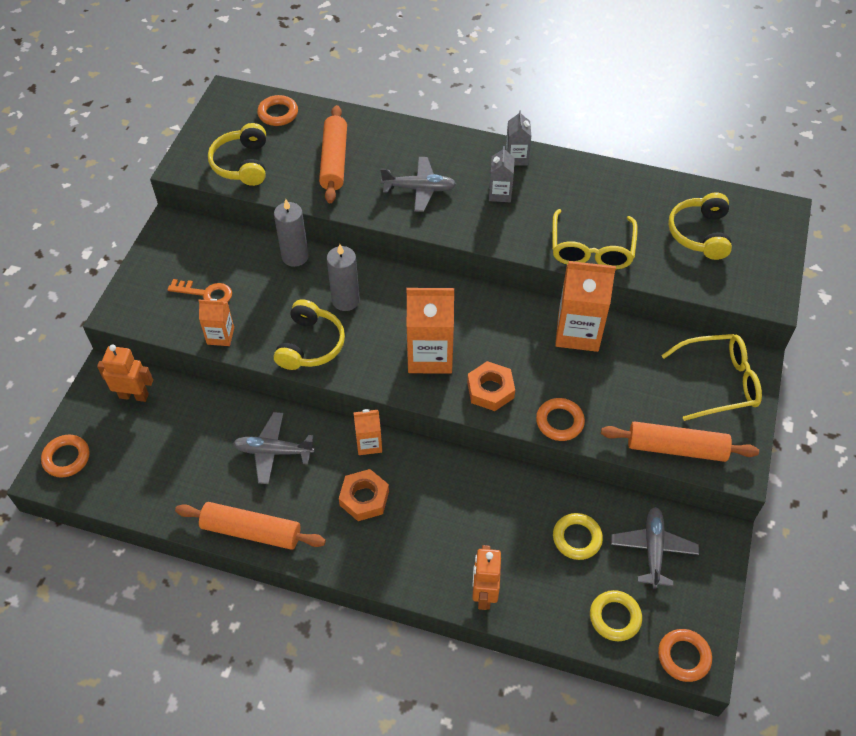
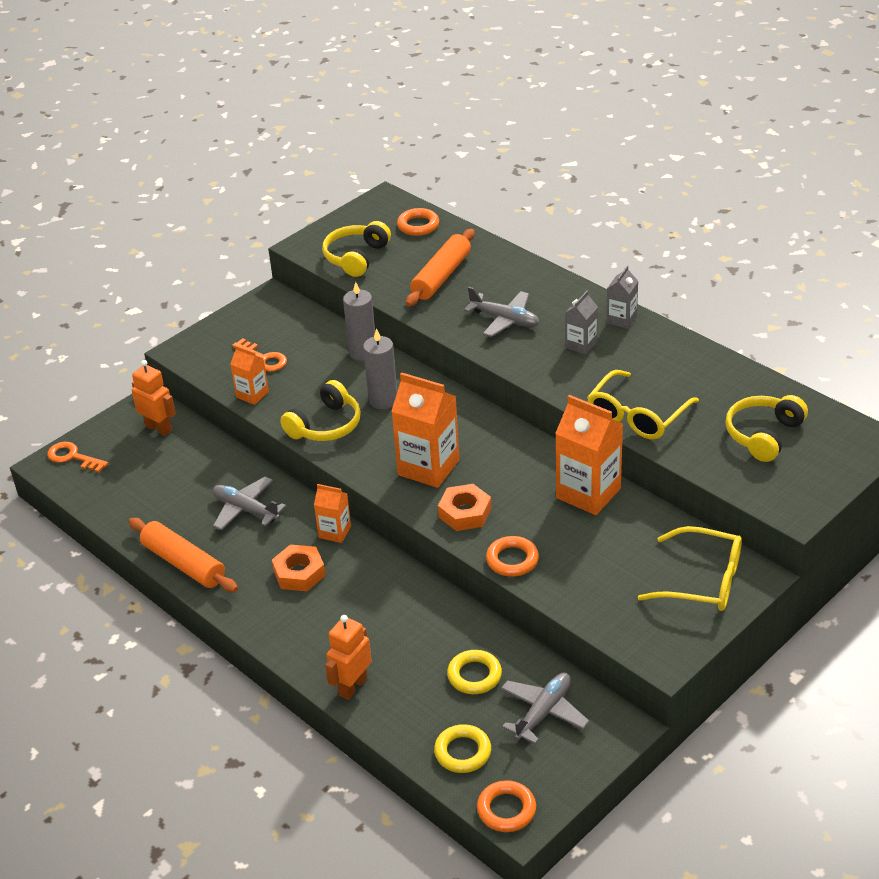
camera: 30 degrees right, 15 degrees down
(66, 458) = (72, 457): orange ring -> orange key
(676, 448) = (613, 620): orange rolling pin -> none

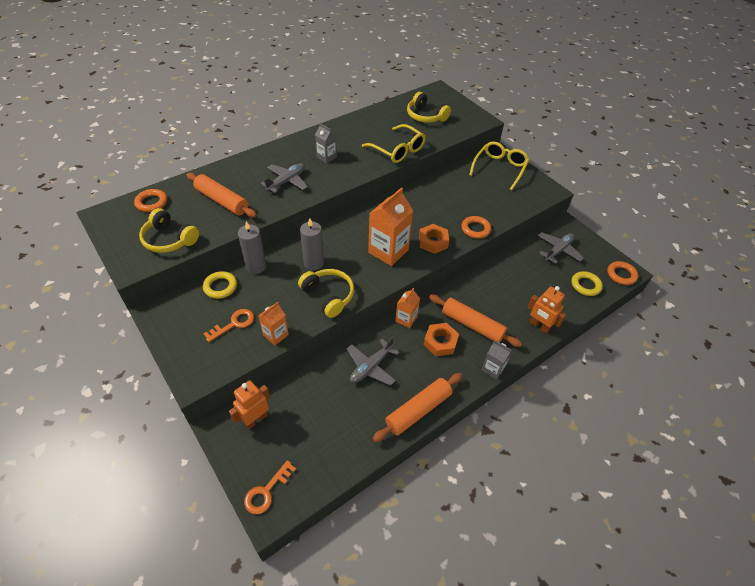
camera: 85 degrees left, 10 degrees up
(338, 605) = (472, 325): none -> orange rolling pin
(474, 675) = (532, 272): yellow ring -> yellow ring (220, 287)
(543, 712) = (558, 250): grey plane -> grey plane turned 90 degrees clockwise
(588, 493) = (428, 192): orange carton -> none
(621, 319) = (310, 139): grey carton -> grey carton (493, 369)

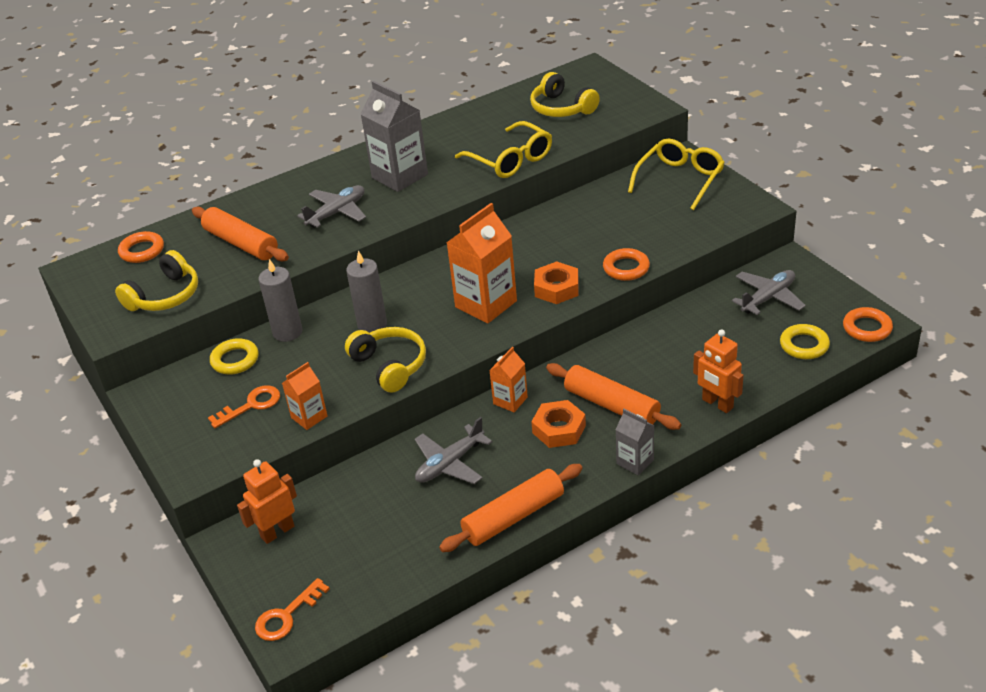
camera: 10 degrees right, 10 degrees down
(169, 239) = (165, 296): yellow headphones -> yellow headphones turned 90 degrees counterclockwise
(326, 157) = (400, 176): grey carton -> grey carton, size x1.84

